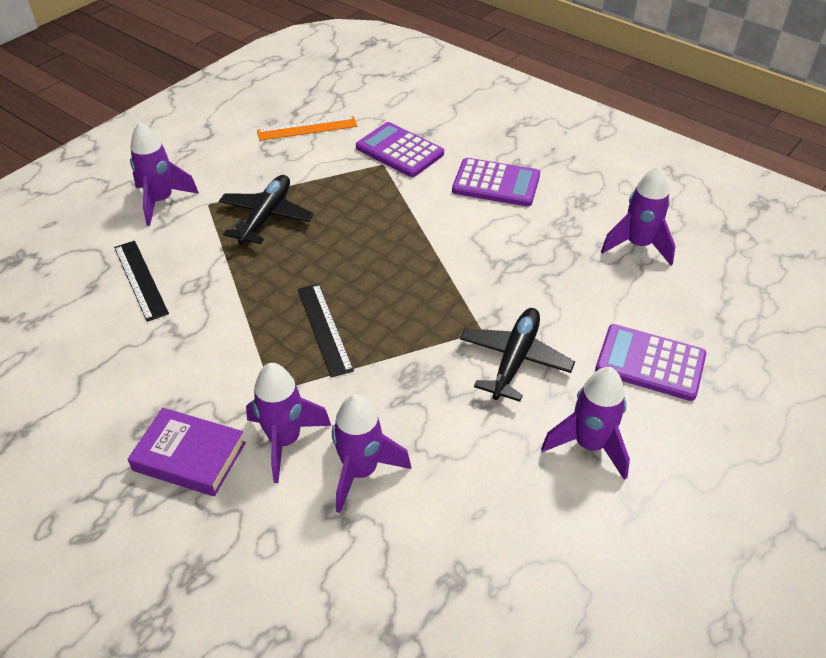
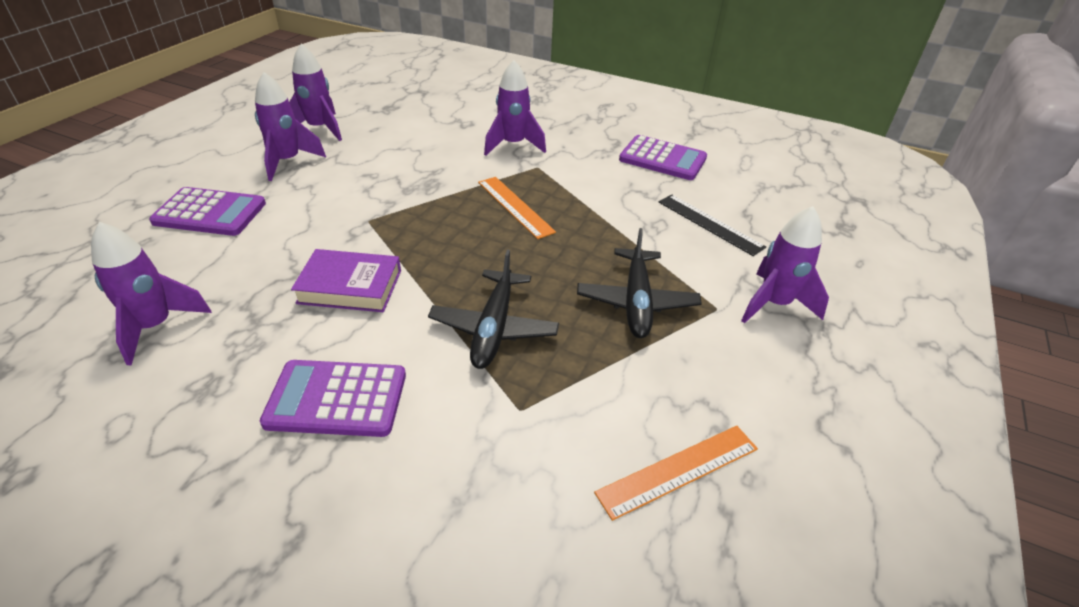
camera: 165 degrees right, 5 degrees down
(189, 456) = (572, 134): purple book -> purple book (350, 287)
(324, 328) = (515, 206): black ruler -> orange ruler
(361, 471) = (455, 137): purple rocket -> purple rocket (320, 129)
(399, 151) = (500, 443): purple calculator -> purple calculator (662, 159)
(514, 359) = (338, 203): black plane -> black plane (494, 328)

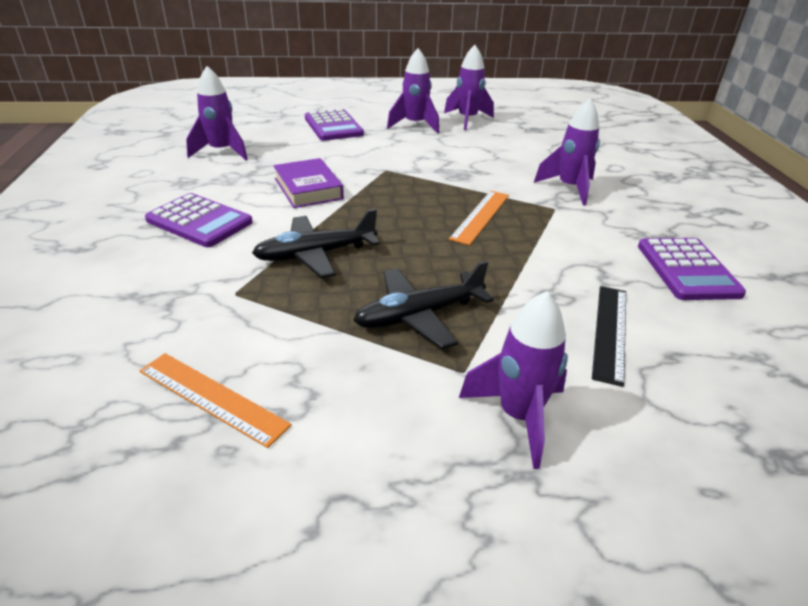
camera: 60 degrees right, 5 degrees down
(337, 399) = (199, 221): purple calculator -> purple calculator turned 150 degrees clockwise

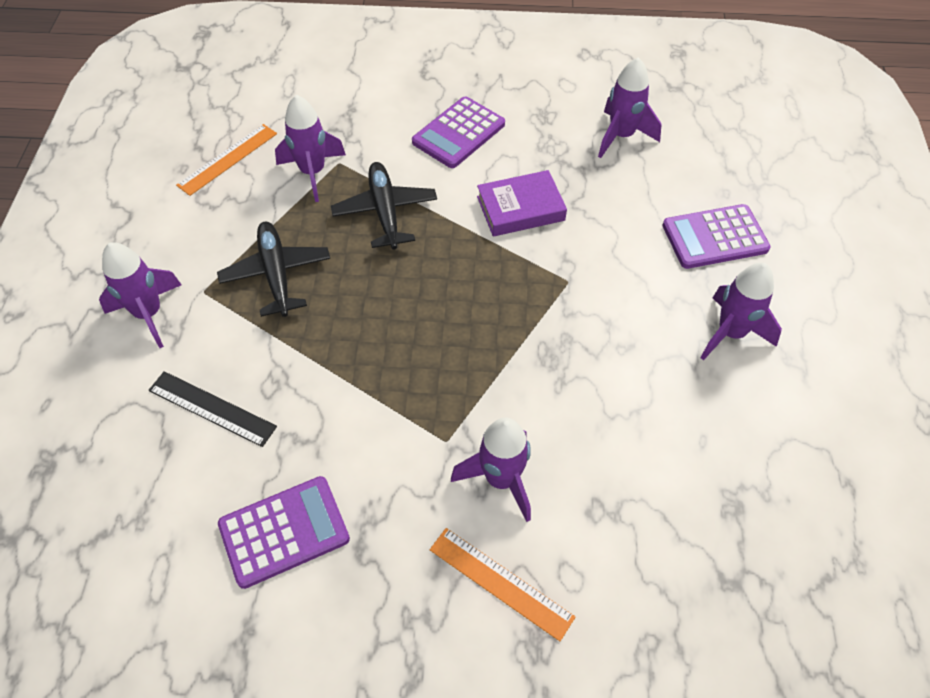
camera: 100 degrees right, 20 degrees up
(467, 120) = (765, 410): purple rocket -> purple rocket (313, 172)
(480, 216) = (437, 355): orange ruler -> orange ruler (501, 582)
(687, 270) = (284, 532): purple calculator -> purple calculator turned 150 degrees clockwise

